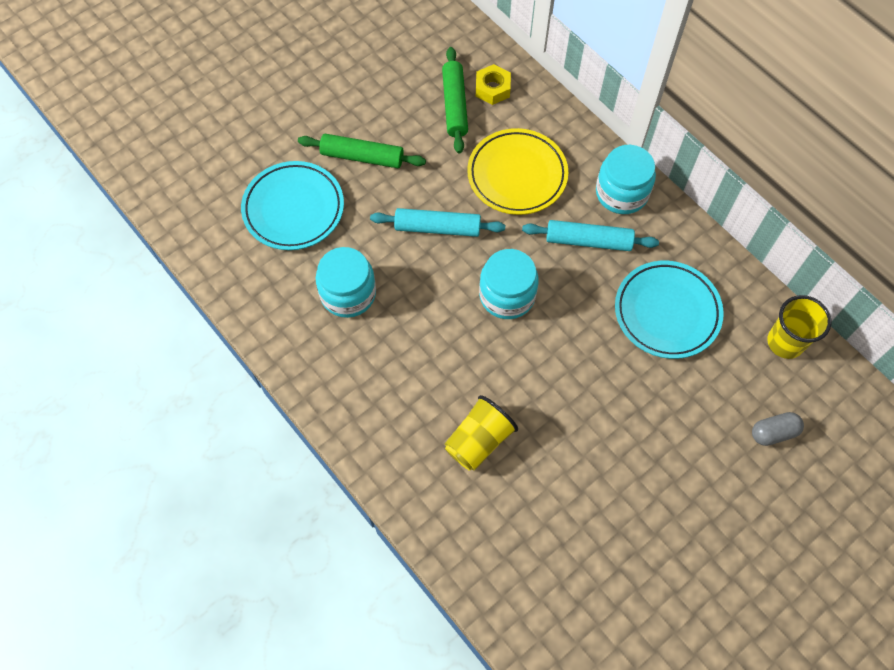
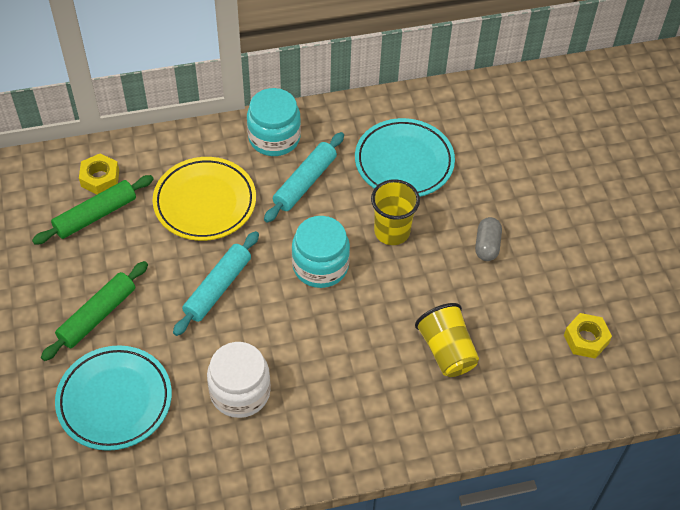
camera: 65 degrees left, 10 degrees down
(348, 293) = (240, 392): turquoise jar -> white jar
(454, 105) = (95, 215): green rolling pin -> green rolling pin turned 60 degrees counterclockwise
(563, 564) = (586, 339): none -> yellow nut
(773, 433) = (544, 147): grey capsule -> grey capsule (487, 245)
(785, 342) = (474, 102): yellow cup -> yellow cup (392, 232)

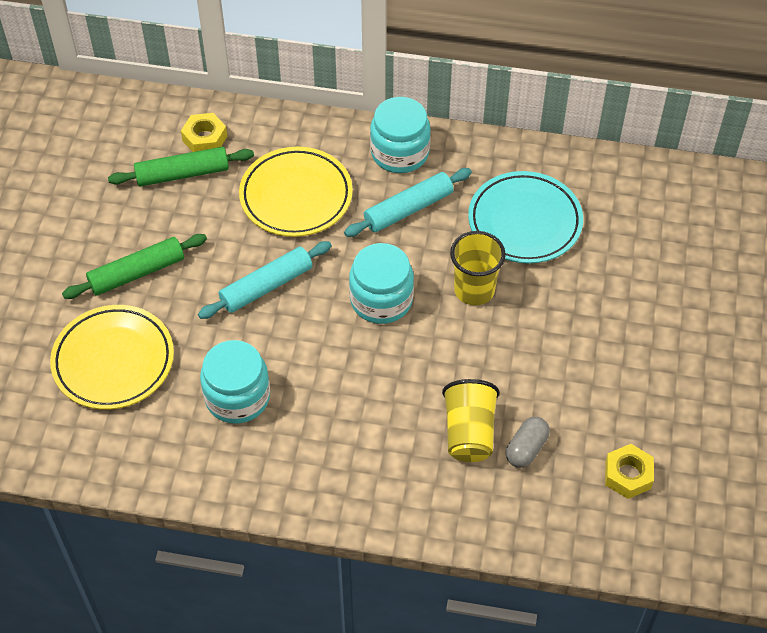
camera: 25 degrees right, 0 degrees up
(115, 400) = (113, 361): turquoise plate -> yellow plate
(240, 392) = (237, 397): white jar -> turquoise jar
(487, 245) = (570, 339): grey capsule -> grey capsule (526, 449)

